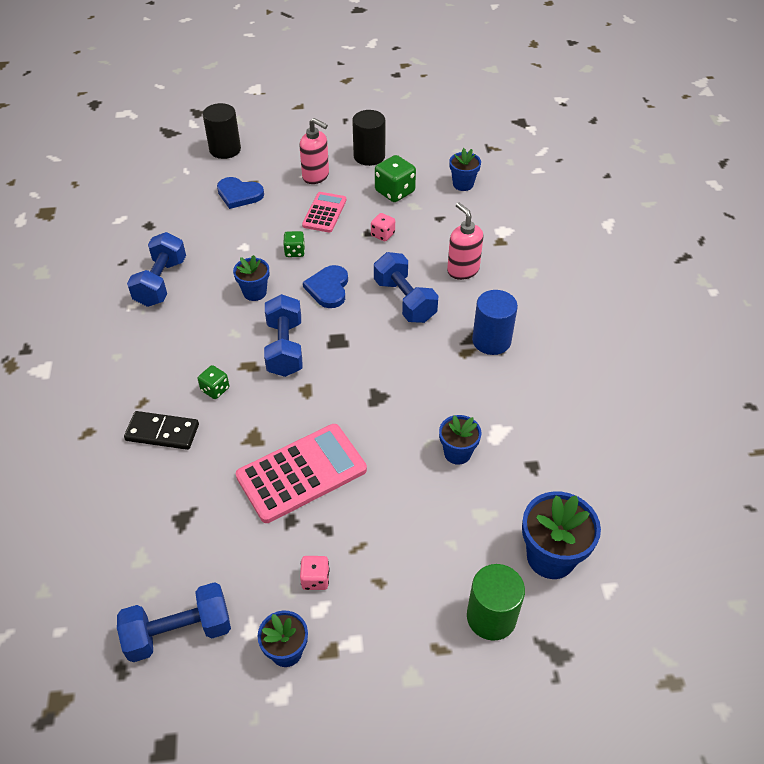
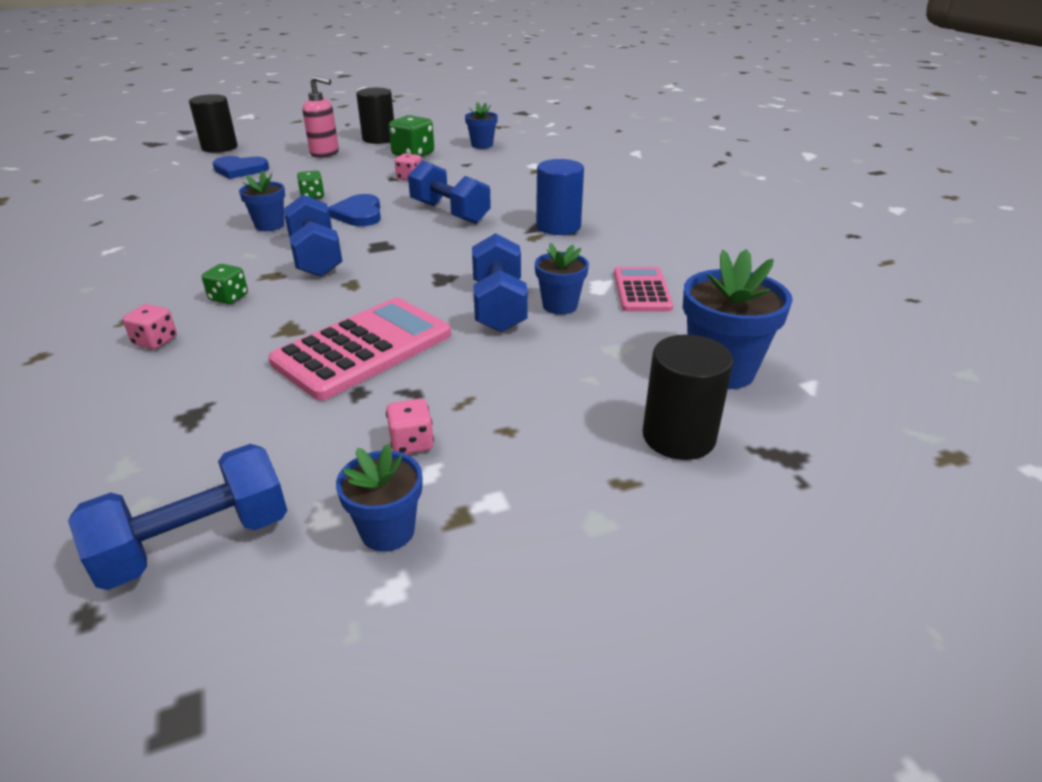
camera: 15 degrees left, 15 degrees down
(161, 282) = (148, 230): blue dumbbell -> blue dumbbell (498, 306)
(162, 432) = (155, 341): black domino -> pink dice
(324, 213) = (340, 172): pink calculator -> pink calculator (641, 290)
(462, 270) = (505, 189): pink soap dispenser -> none
(491, 617) = (678, 437): green cylinder -> black cylinder

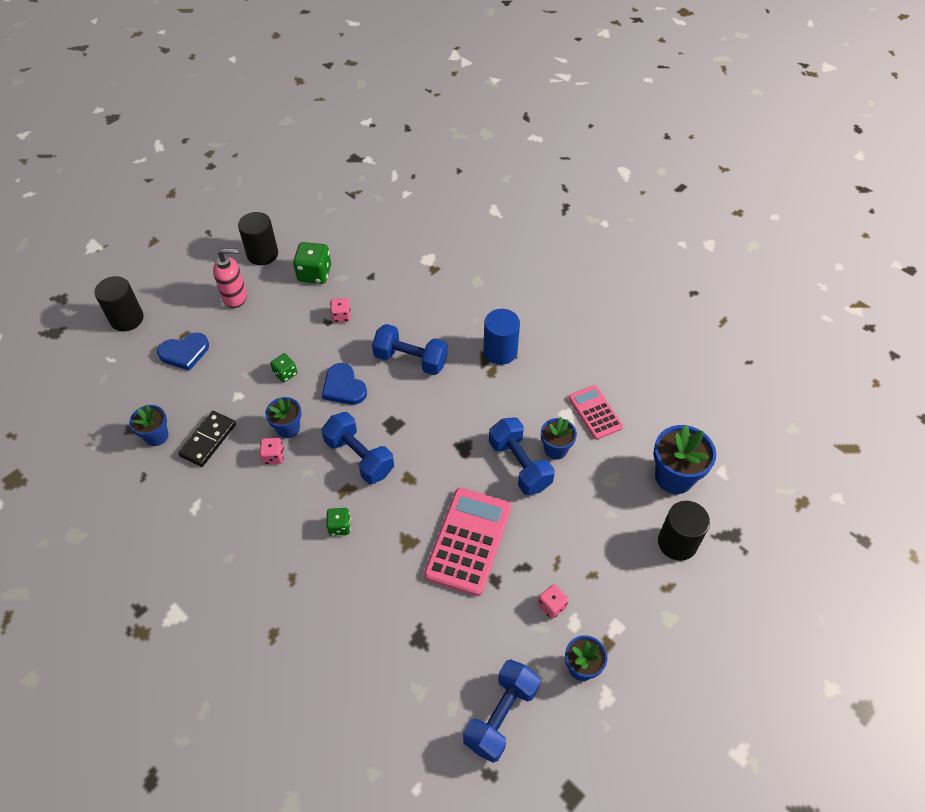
camera: 25 degrees left, 20 degrees up
(155, 341) = (334, 589): pink dice -> pink dice (273, 456)
(186, 216) = (208, 440): none -> black domino
(482, 145) = (361, 237): blue flower pot -> blue flower pot (156, 436)

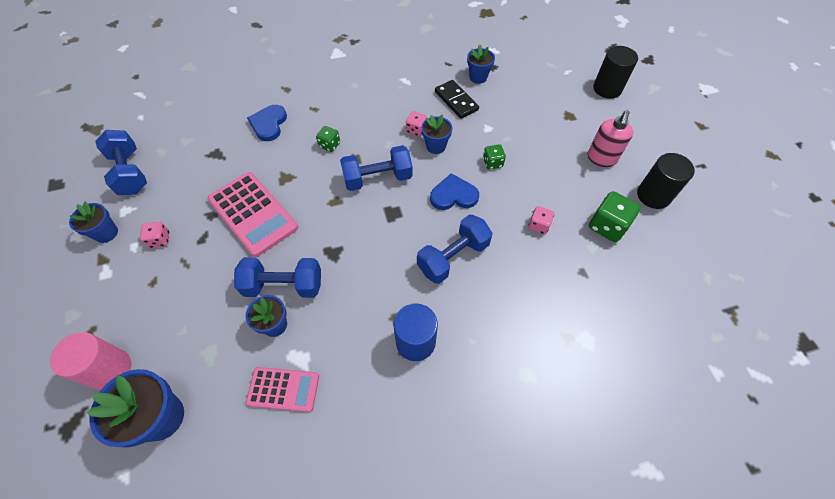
camera: 120 degrees right, 5 degrees up
(184, 352) = (551, 111): blue heart -> blue heart (269, 124)
(677, 543) = (110, 369): black cylinder -> pink cylinder

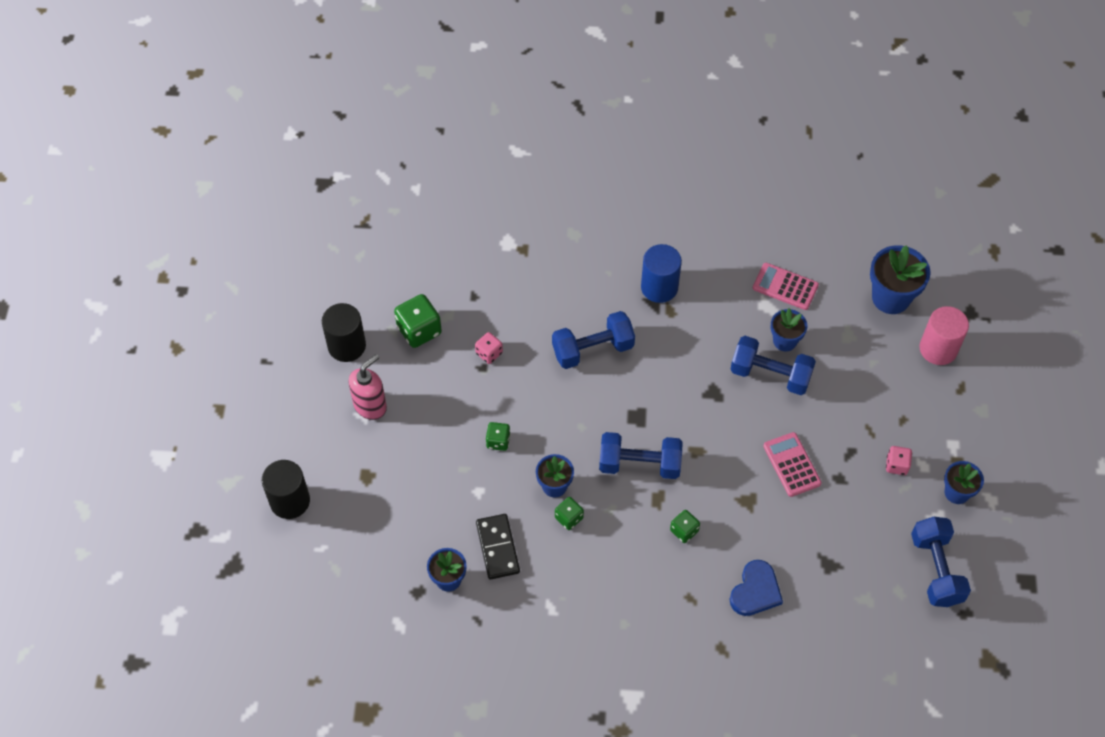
camera: 160 degrees left, 0 degrees up
(253, 214) = (791, 465): pink calculator -> pink calculator, size x0.60
(416, 130) = (569, 518): pink dice -> green dice
(453, 195) = (562, 415): blue heart -> none

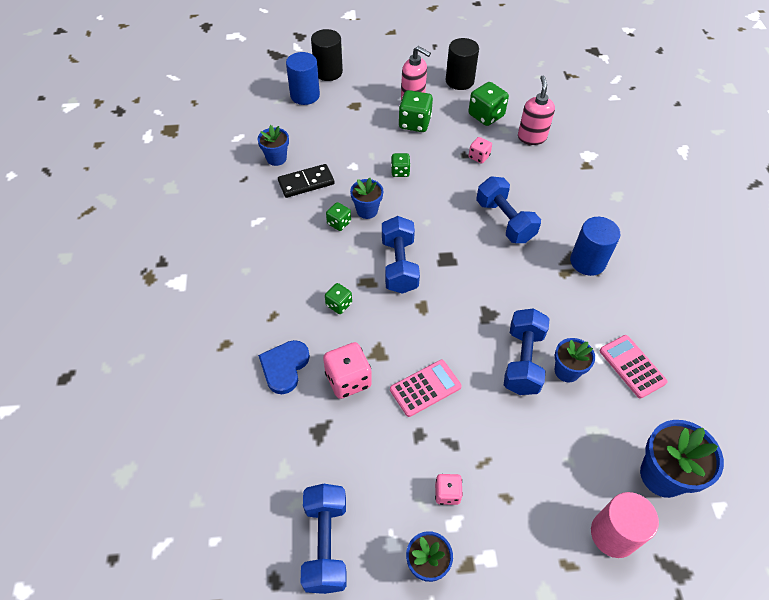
camera: 80 degrees right, 5 degrees down
(332, 535) = (305, 95): none -> blue cylinder
(416, 411) = (414, 123): none -> green dice
(467, 291) = (531, 137): none -> pink soap dispenser
(755, 591) = (284, 367): blue heart -> blue heart turned 90 degrees clockwise
(776, 532) = (348, 380): none -> pink dice
(785, 287) = (632, 366): pink calculator -> pink calculator turned 45 degrees counterclockwise
(936, 569) = (325, 544): blue dumbbell -> blue dumbbell turned 75 degrees counterclockwise

